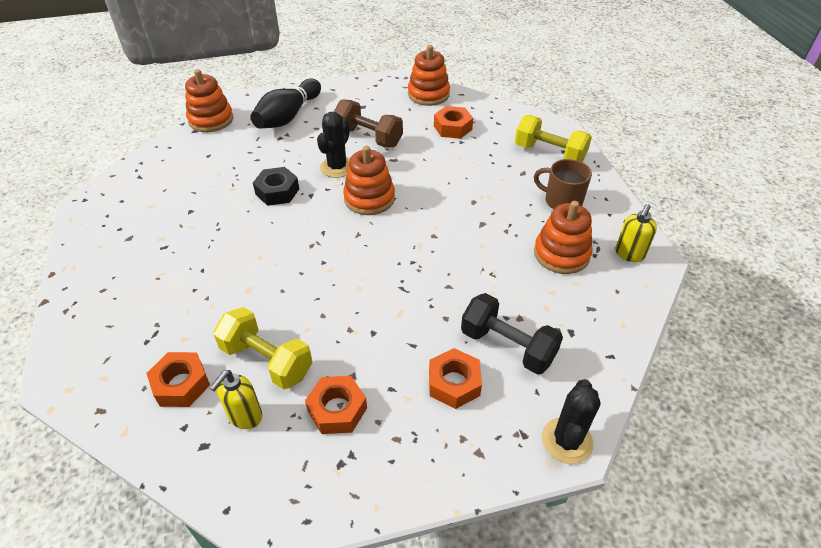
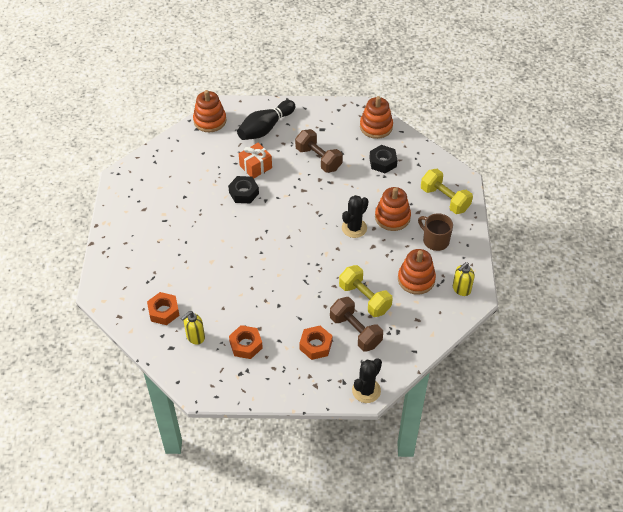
camera: 15 degrees right, 5 degrees up
(267, 360) = (213, 308): yellow dumbbell -> yellow dumbbell (364, 298)
(286, 159) = (255, 167): none -> orange gift
(337, 167) = (289, 181): black cactus -> black cactus (354, 228)
(369, 198) = (304, 211): orange stacking toy -> orange stacking toy (392, 217)
(452, 128) = (383, 162): orange nut -> black nut
(507, 346) = (355, 331): black dumbbell -> brown dumbbell

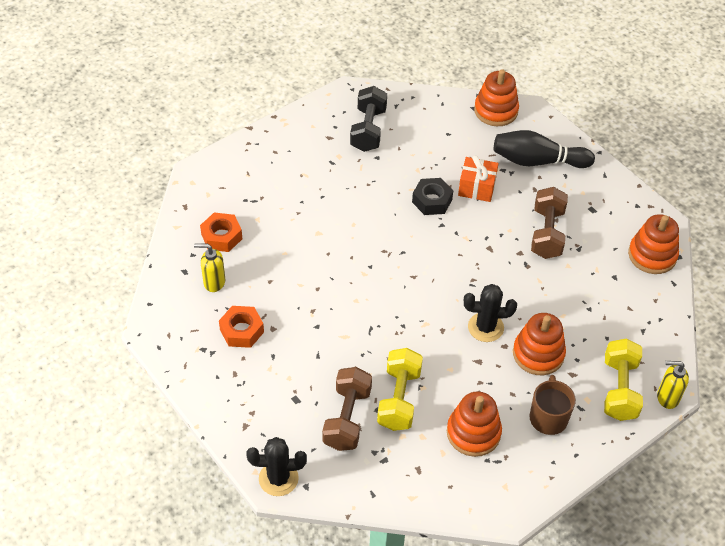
camera: 50 degrees right, 0 degrees up
(159, 187) = (368, 130): none -> black dumbbell
(315, 345) = (295, 393): orange nut -> none
(383, 162) = (607, 294): black nut -> none
(461, 289) = (504, 488): yellow soap dispenser -> yellow soap dispenser (667, 397)

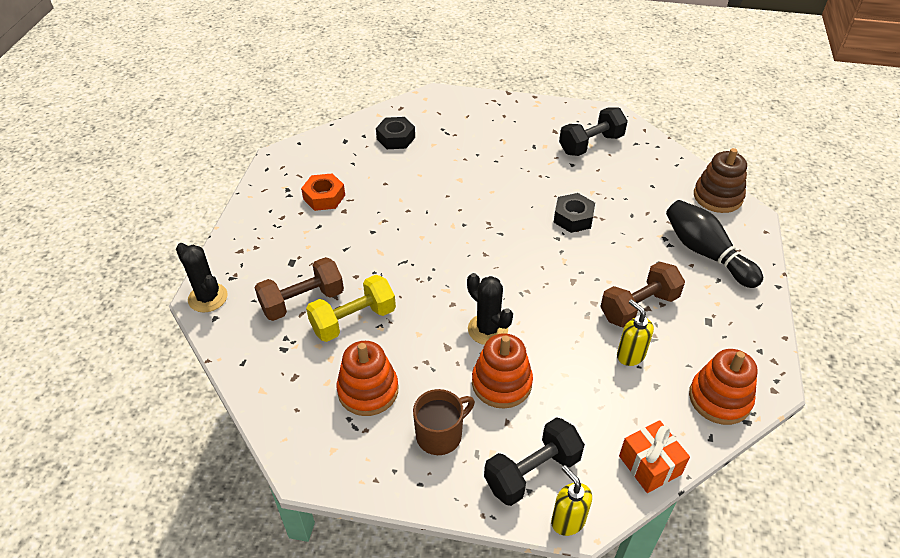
camera: 50 degrees right, 5 degrees down
(214, 282) = (351, 159): yellow soap dispenser -> yellow soap dispenser (630, 355)
(221, 236) = (396, 138): orange nut -> black nut
(477, 187) = (623, 234): orange gift -> orange gift (650, 465)
(496, 111) = (717, 197): orange stacking toy -> brown stacking toy
(619, 389) = (532, 472): yellow dumbbell -> black dumbbell

